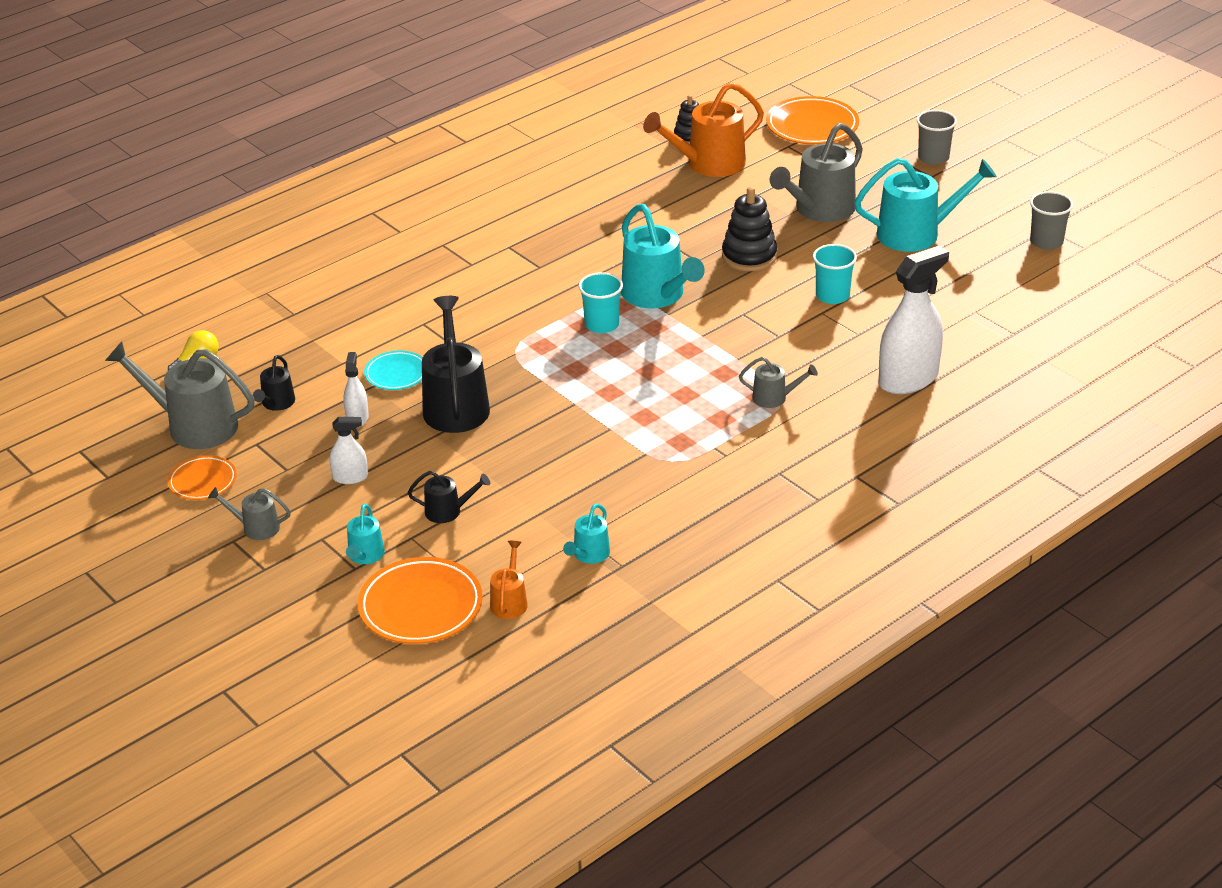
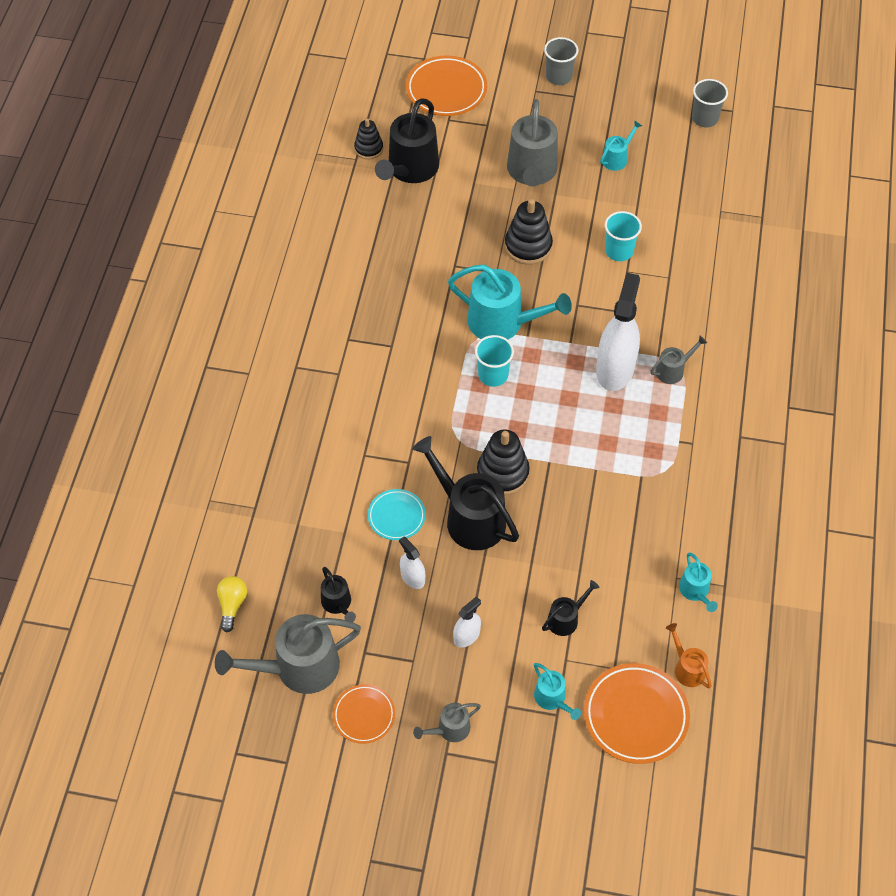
camera: 40 degrees left, 20 degrees up
(523, 391) = (502, 473): none -> black stacking toy
(709, 164) = (410, 169): orange watering can -> black watering can
(908, 379) = (738, 299): white spray bottle -> white spray bottle (615, 369)
(916, 233) = (616, 158): turquoise watering can -> turquoise watering can, size x0.50

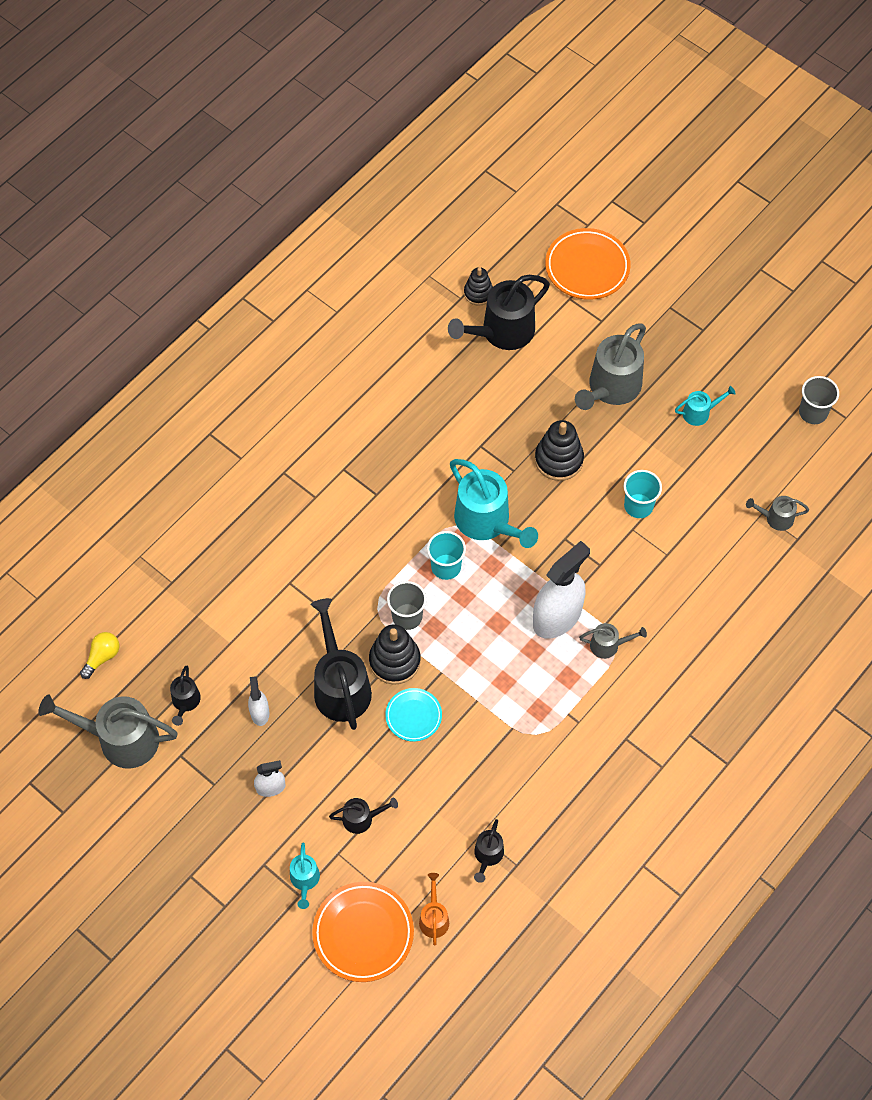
camera: 30 degrees right, 5 degrees up
(364, 715) = (146, 808): orange plate -> none
(396, 516) = (281, 652): turquoise plate -> turquoise plate (413, 716)
(450, 729) = (206, 858): grey watering can -> grey watering can (776, 518)
(558, 77) = (701, 303): grey cup -> grey cup (407, 616)
(695, 591) = (488, 855): turquoise watering can -> black watering can

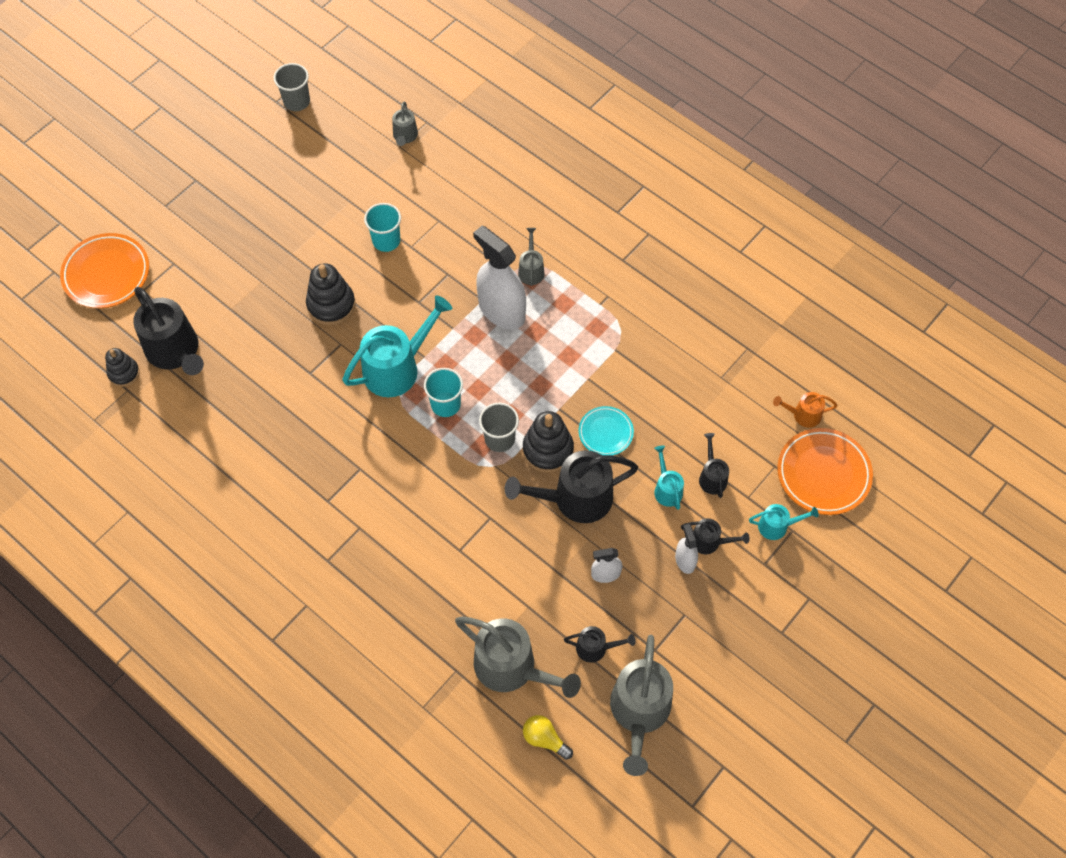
camera: 90 degrees left, 0 degrees up
(488, 855) = (740, 371): black watering can -> black watering can (709, 542)
(611, 388) = (253, 258): grey watering can -> grey watering can (512, 667)
(699, 413) = (289, 187): turquoise watering can -> turquoise watering can (667, 489)

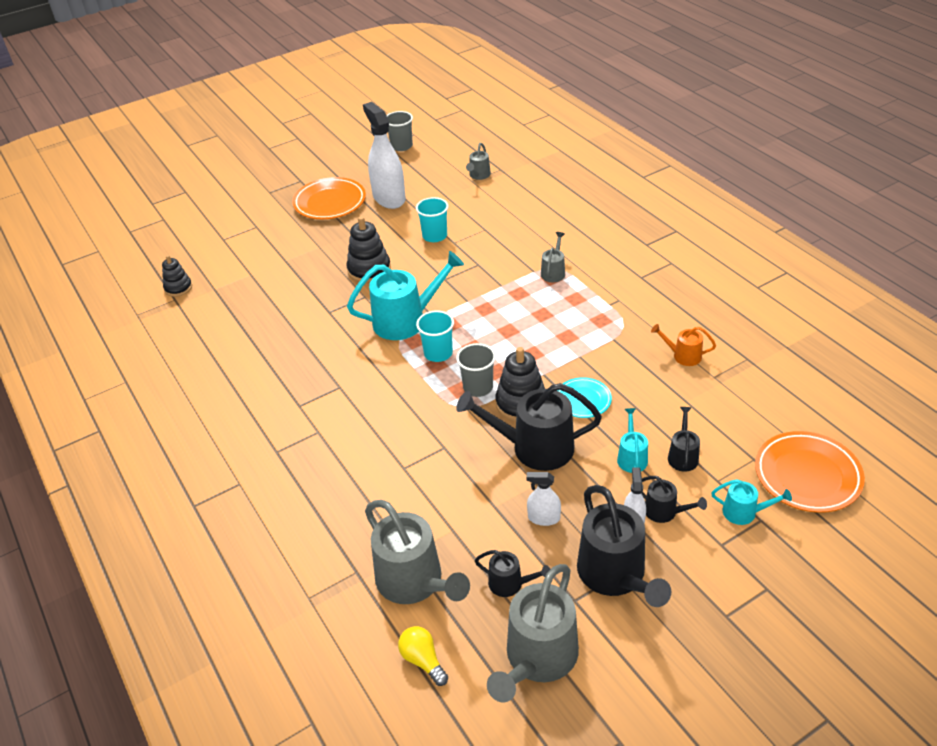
camera: 20 degrees right, 20 degrees down
(106, 274) = (202, 225): orange plate -> orange plate (330, 202)
(175, 351) = (226, 280): black watering can -> black watering can (615, 575)
(501, 310) = (516, 295): white spray bottle -> white spray bottle (389, 198)
(803, 415) = (795, 421): orange watering can -> orange watering can (683, 356)

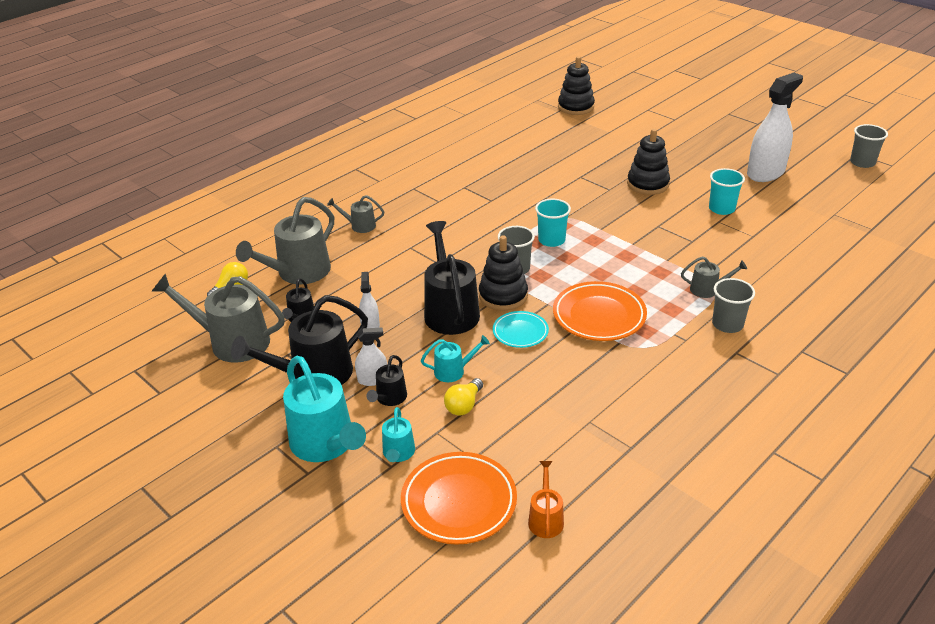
camera: 75 degrees right, 5 degrees down
(178, 288) = (575, 107): black stacking toy -> black stacking toy, size x1.58
(330, 202) = (734, 144): orange plate -> orange plate (599, 316)
(406, 320) = (587, 216): turquoise watering can -> turquoise watering can (326, 444)
(479, 175) = (848, 217): grey watering can -> grey watering can (360, 226)
(604, 273) = (727, 324): none -> grey cup
(683, 356) = (614, 395): orange watering can -> orange watering can (545, 519)
(683, 456) = (464, 405): black watering can -> yellow light bulb

